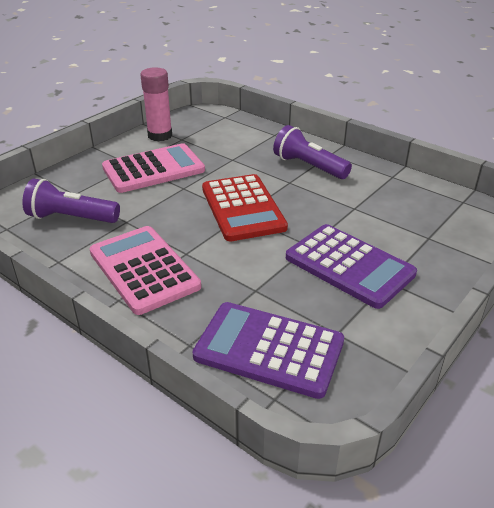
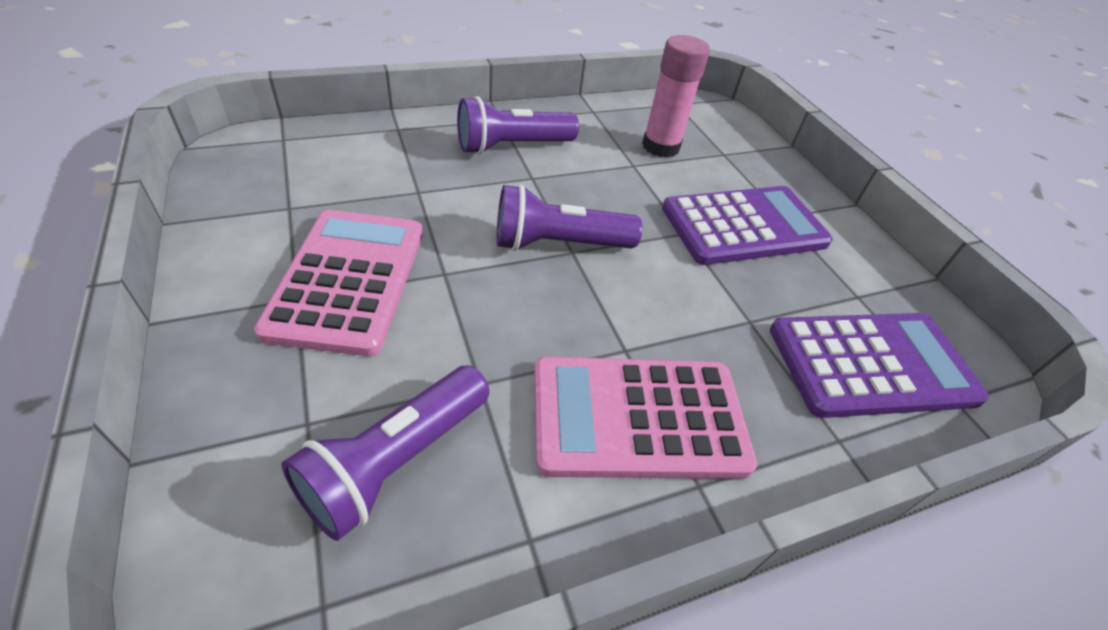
camera: 65 degrees left, 10 degrees up
(160, 135) = (242, 223): pink glue stick -> pink glue stick (660, 146)
(242, 208) = (558, 244): red calculator -> purple flashlight
(269, 349) = (871, 364): purple calculator -> purple calculator turned 150 degrees counterclockwise

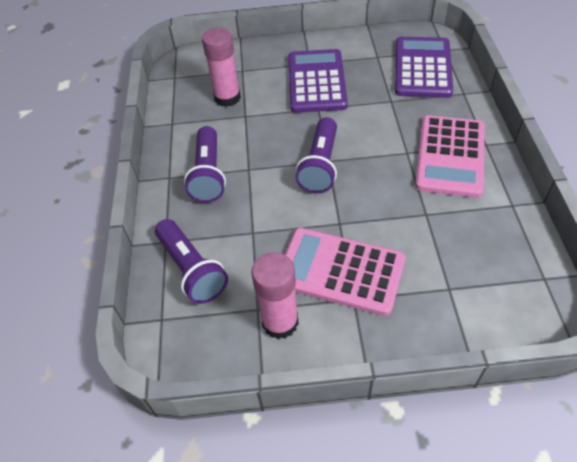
camera: 65 degrees left, 5 degrees up
(263, 228) = (280, 322): none -> pink glue stick
(395, 461) = (473, 251): purple flashlight -> purple flashlight (191, 270)

